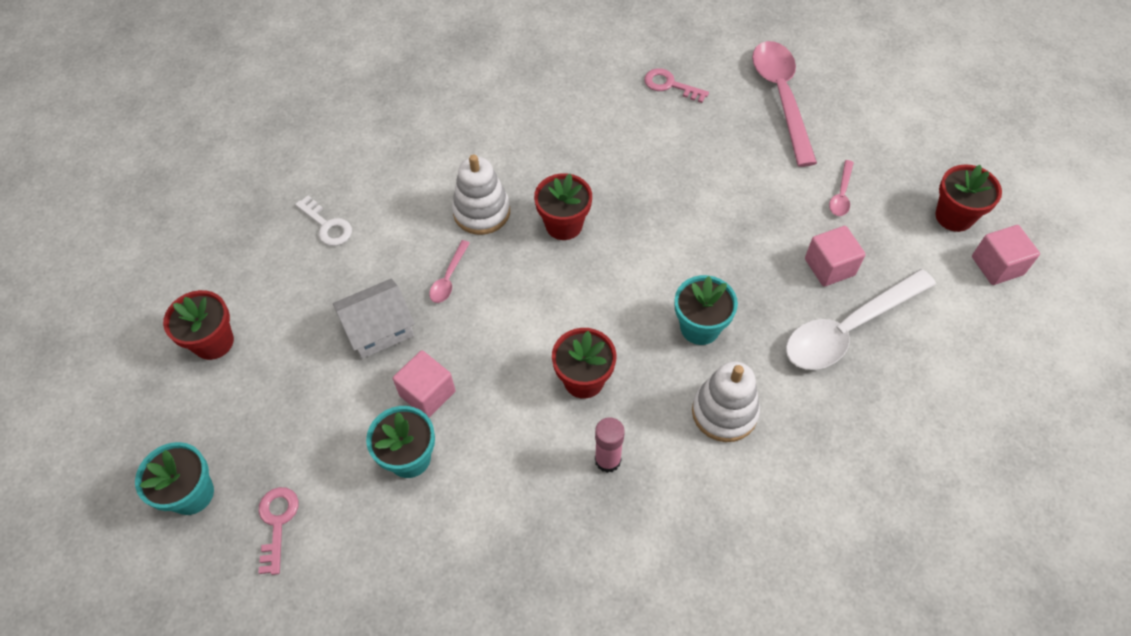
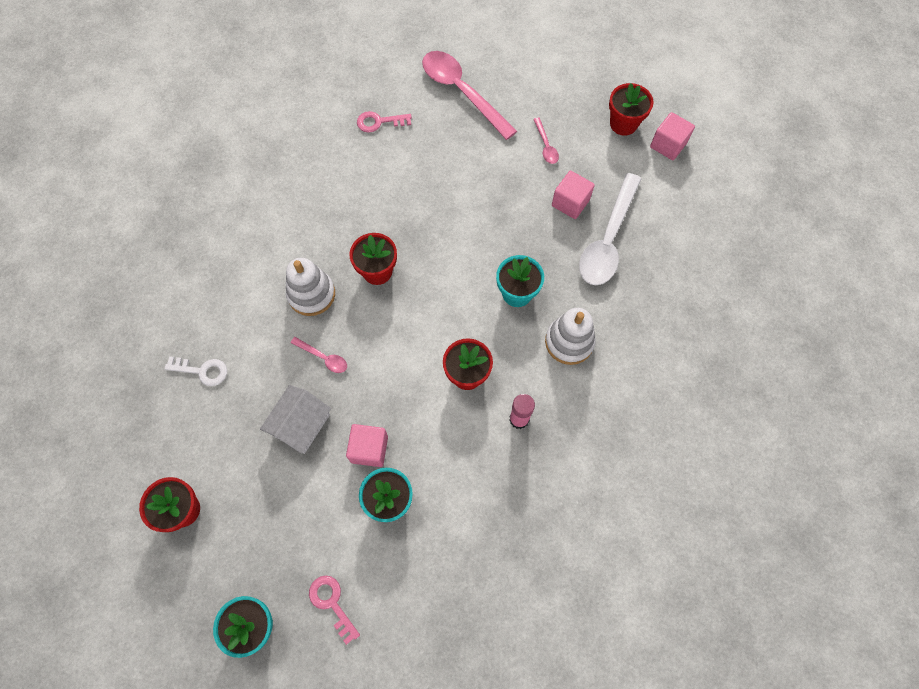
camera: 35 degrees left, 10 degrees up
(448, 278) = (323, 358): pink spoon -> pink spoon turned 45 degrees counterclockwise

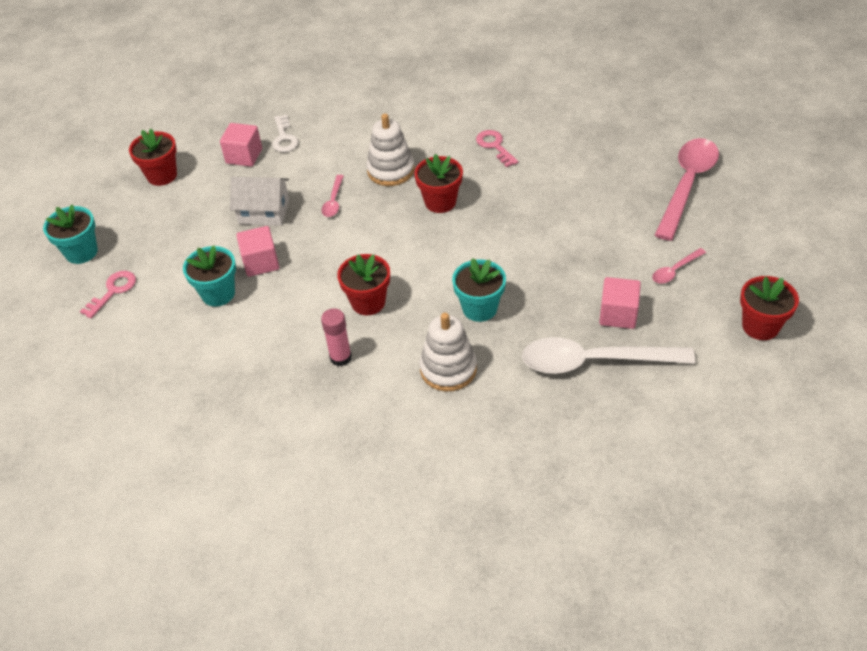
camera: 70 degrees right, 20 degrees down
(379, 122) = (603, 143): pink key -> pink key (495, 146)
(668, 145) = (765, 377): pink cube -> pink cube (244, 156)

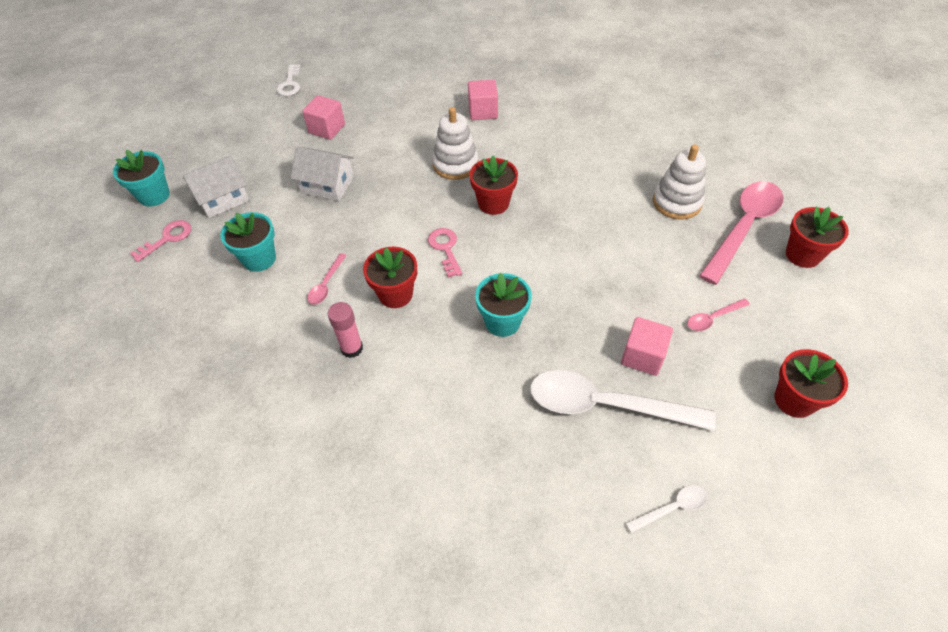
camera: 10 degrees right, 5 degrees up
(157, 243) = (222, 198): none -> white house
(162, 175) = (249, 135): red flower pot -> red flower pot (802, 255)
(261, 262) = (308, 235): pink cube -> pink cube (483, 111)
(284, 138) = (368, 117): white key -> white key (290, 84)
(333, 201) = (393, 185): pink spoon -> pink spoon (326, 284)
(448, 369) = (453, 382): white stacking toy -> white stacking toy (677, 202)
(495, 146) = (560, 156): pink key -> pink key (445, 249)
(671, 432) = (672, 508): none -> white spoon

